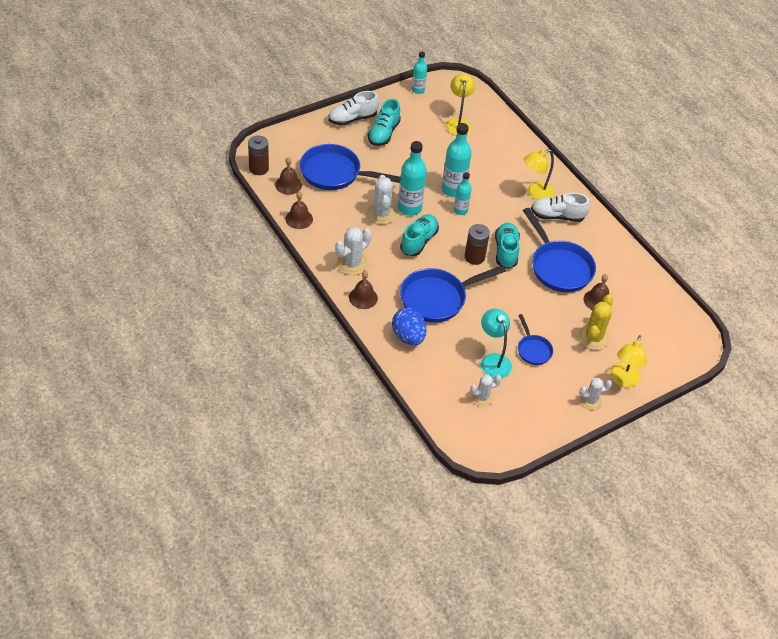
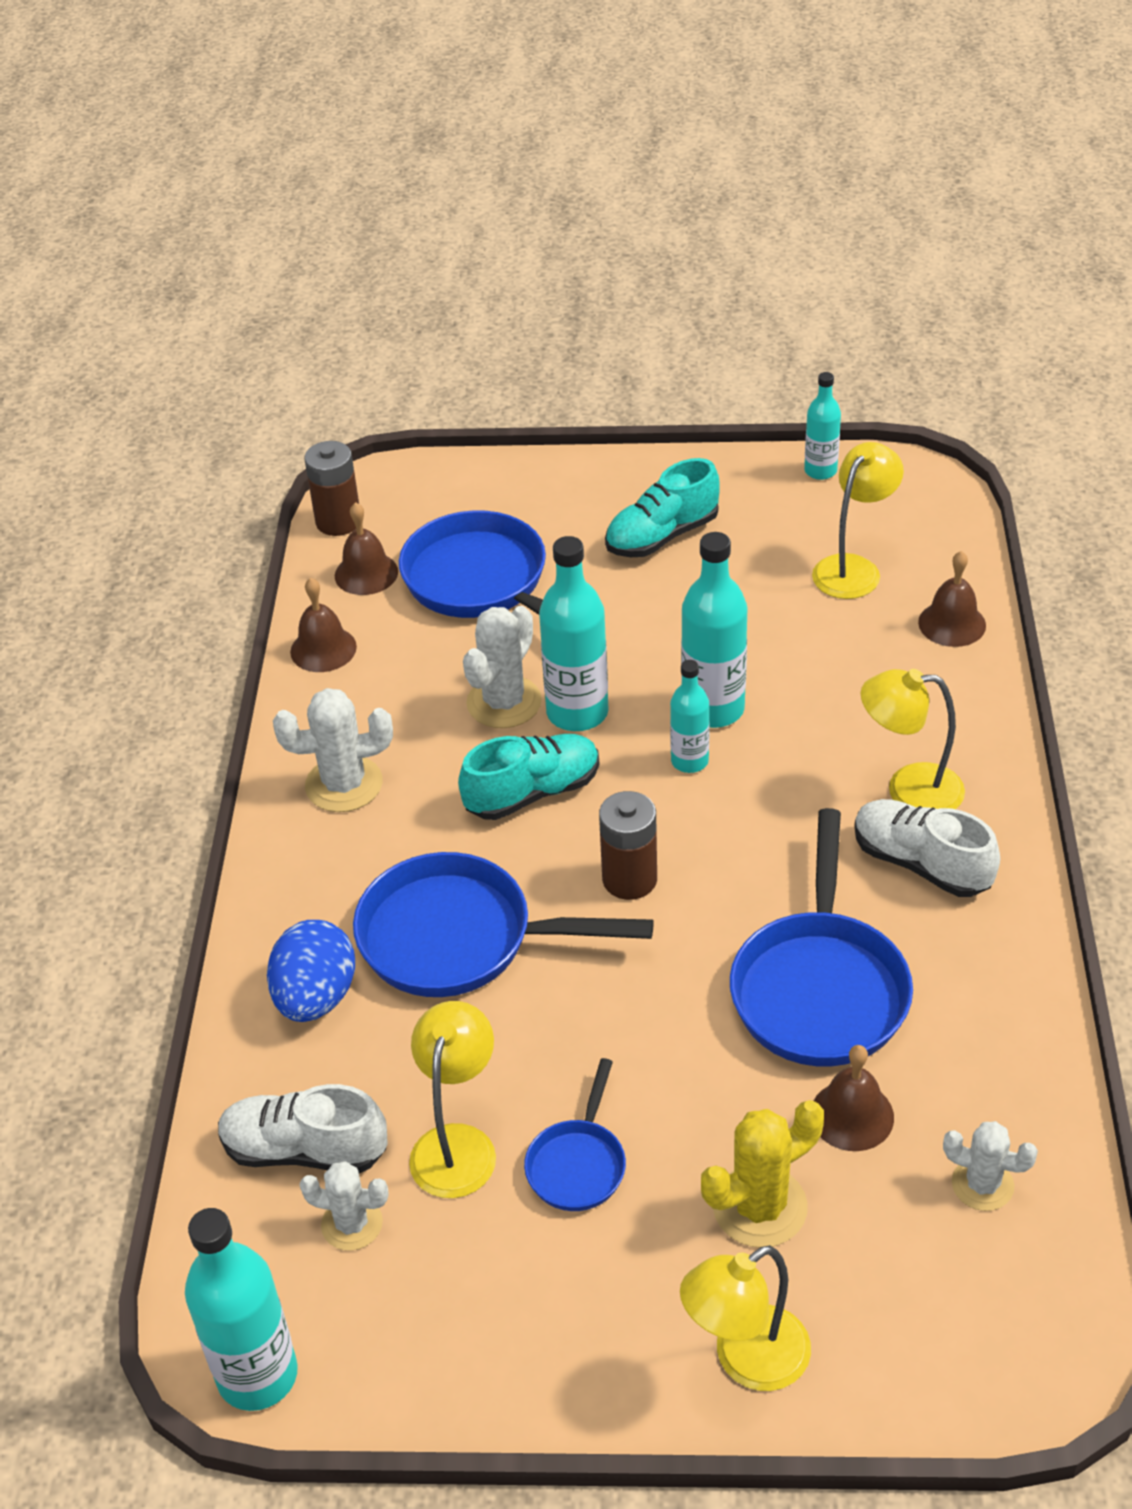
camera: 40 degrees right, 5 degrees down
(352, 119) = (621, 485): white shoe -> white shoe (305, 1150)
(363, 297) = (300, 867): brown bell -> brown bell (952, 623)
(493, 360) = (457, 1144): turquoise lamp -> yellow lamp
(494, 452) = (257, 1375): none -> turquoise bottle
(506, 251) = (717, 896): turquoise shoe -> none
(590, 401) = (612, 1371): white cactus -> white cactus (982, 1184)

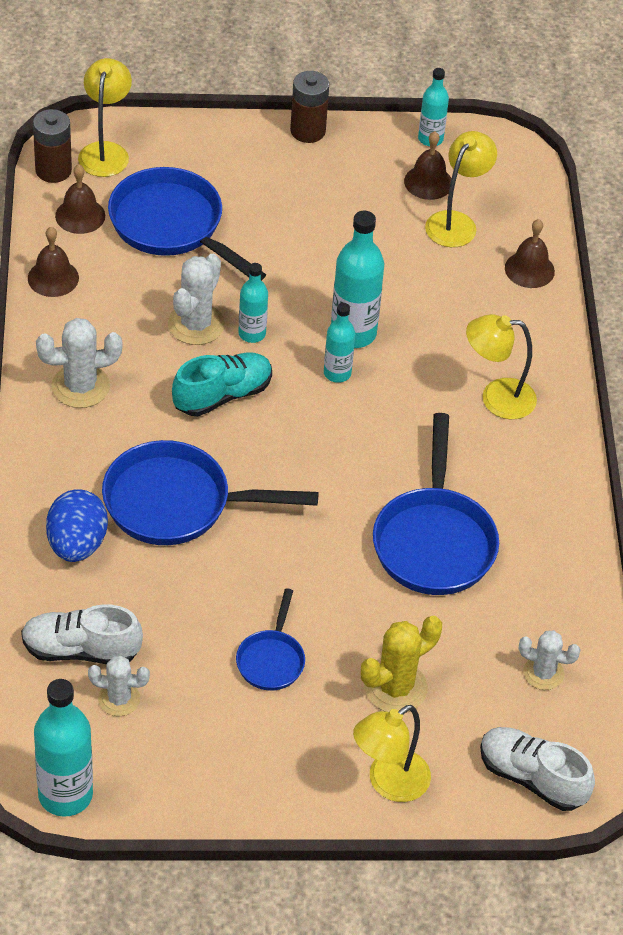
camera: 10 degrees left, 5 degrees up
(457, 1144) = (187, 646): yellow lamp -> yellow lamp (105, 151)
(577, 713) = (252, 334): turquoise bottle -> turquoise bottle, size x0.59
(629, 879) = (297, 461): brown battery -> brown battery (307, 131)
(662, 536) = (309, 191): turquoise shoe -> none
(852, 1115) = (456, 628): brown bell -> brown bell (428, 182)
(921, 863) = (505, 453): white shoe -> white shoe (532, 778)

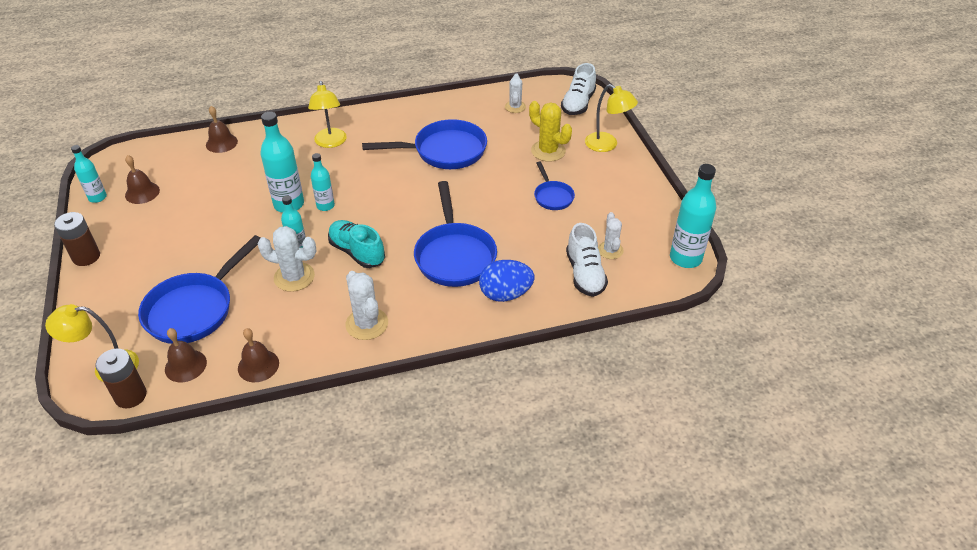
camera: 100 degrees left, 5 degrees down
(271, 660) = (552, 196): blue pan -> blue pan turned 75 degrees clockwise
(456, 222) = (181, 176): yellow lamp -> none

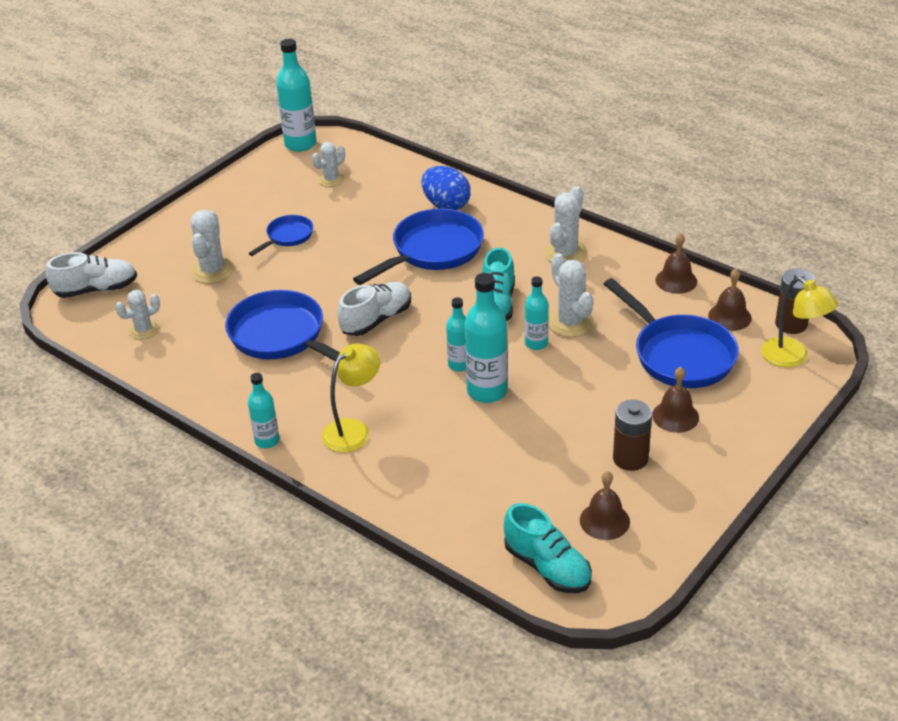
camera: 125 degrees left, 5 degrees down
(86, 257) = (729, 480): brown battery -> brown battery (630, 458)
(97, 197) = (656, 553): turquoise bottle -> turquoise bottle (267, 441)
(151, 158) = (547, 567): none -> turquoise shoe
(194, 309) = (679, 354): blue pan -> blue pan turned 60 degrees clockwise
(221, 143) = (451, 524): brown bell -> brown bell (675, 416)
(548, 151) = (212, 270): yellow cactus -> white cactus
(585, 274) = (376, 180): white shoe -> white shoe (376, 320)
(607, 145) = (165, 240): yellow lamp -> none

